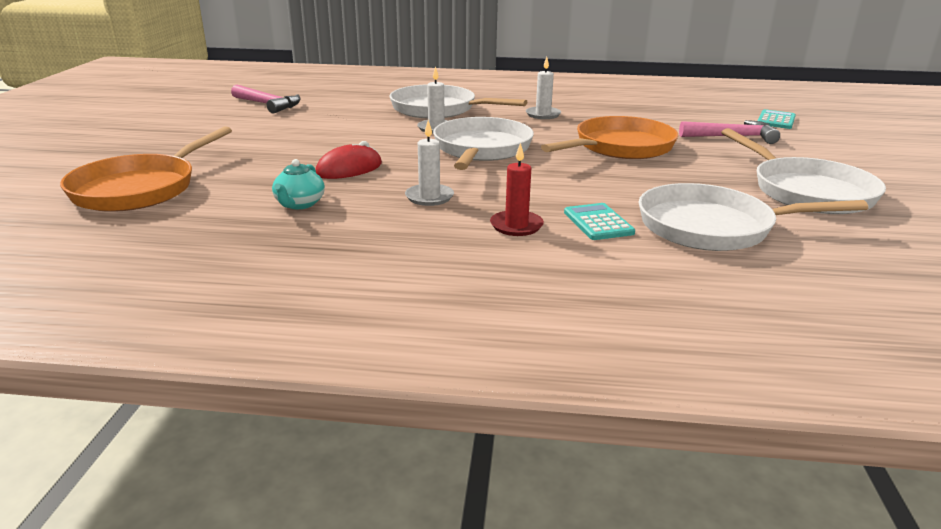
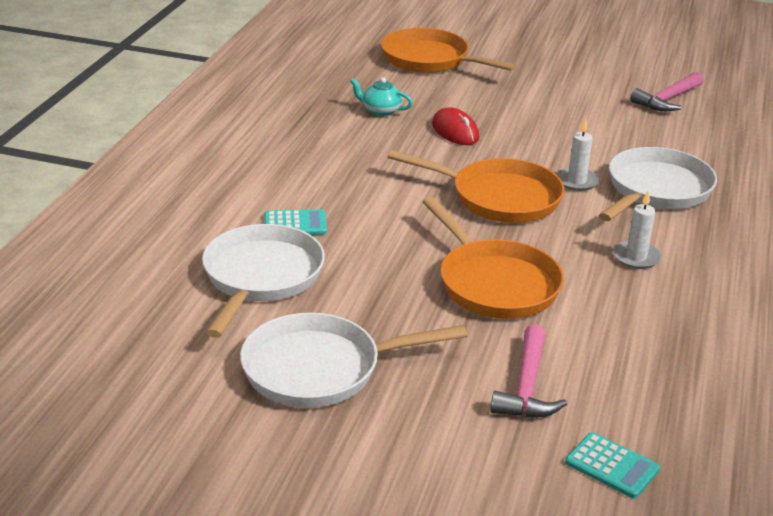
camera: 100 degrees right, 5 degrees up
(429, 197) = (377, 159): white candle -> none
(481, 150) = (498, 197): white pan -> orange pan
(516, 226) = (305, 188): red candle -> none

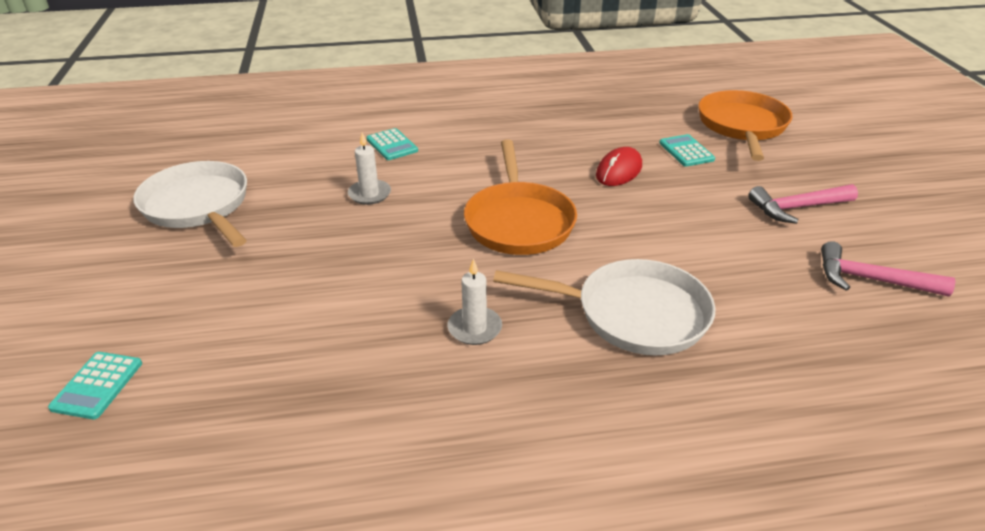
camera: 65 degrees right, 5 degrees up
(261, 278) = (307, 153): white pan -> none
(380, 111) = (612, 130): turquoise teapot -> none
(449, 95) = (686, 151): none -> turquoise calculator
(494, 283) = (366, 253): orange pan -> none
(527, 386) = (208, 308): pink hammer -> pink hammer (797, 208)
(576, 181) = (597, 257): white candle -> white candle (369, 194)

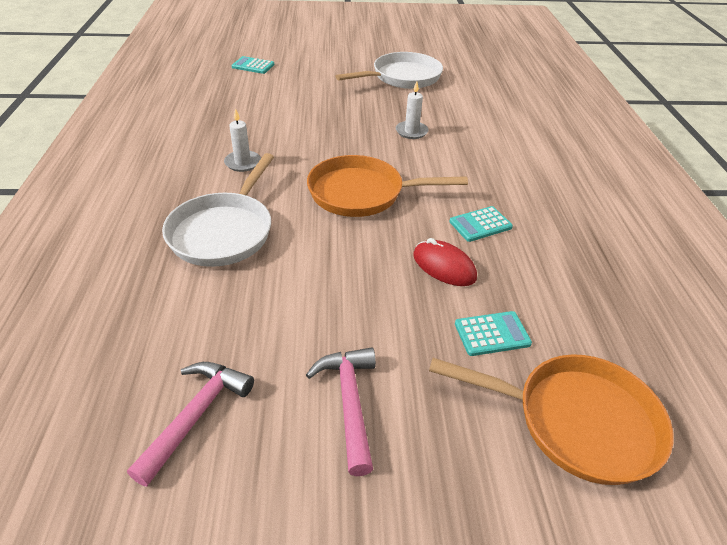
camera: 95 degrees right, 5 degrees up
(392, 145) = (489, 143): turquoise calculator -> turquoise calculator (480, 224)

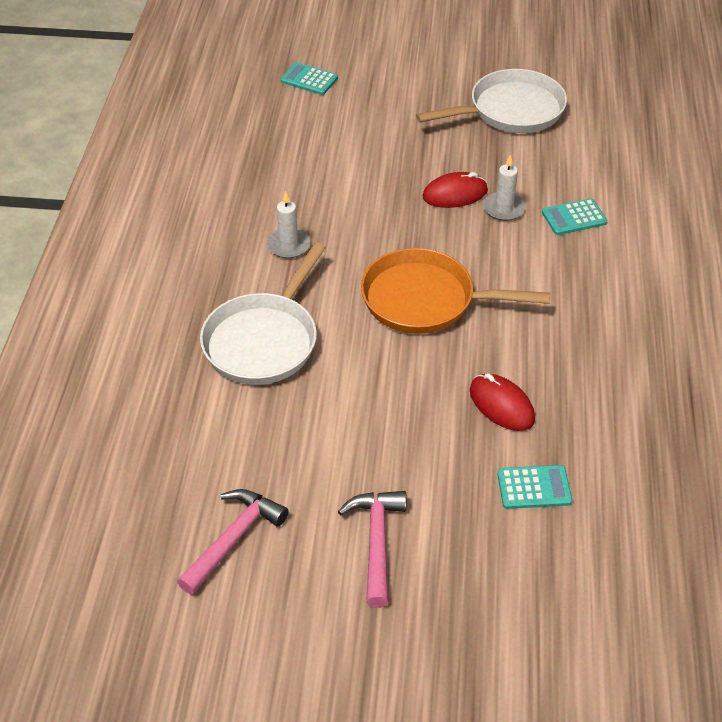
camera: 10 degrees right, 5 degrees up
(372, 125) = (455, 194): none -> red mouse
(480, 224) = (557, 354): turquoise calculator -> turquoise calculator (574, 218)
(576, 421) = (592, 583): orange pan -> none

